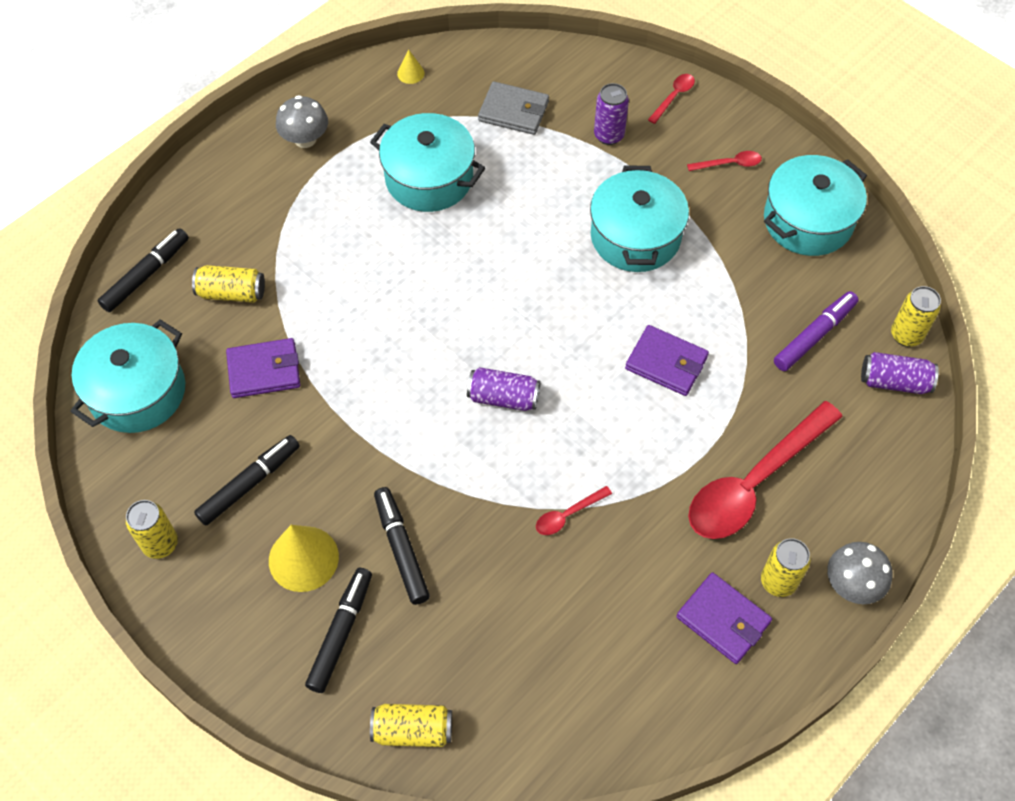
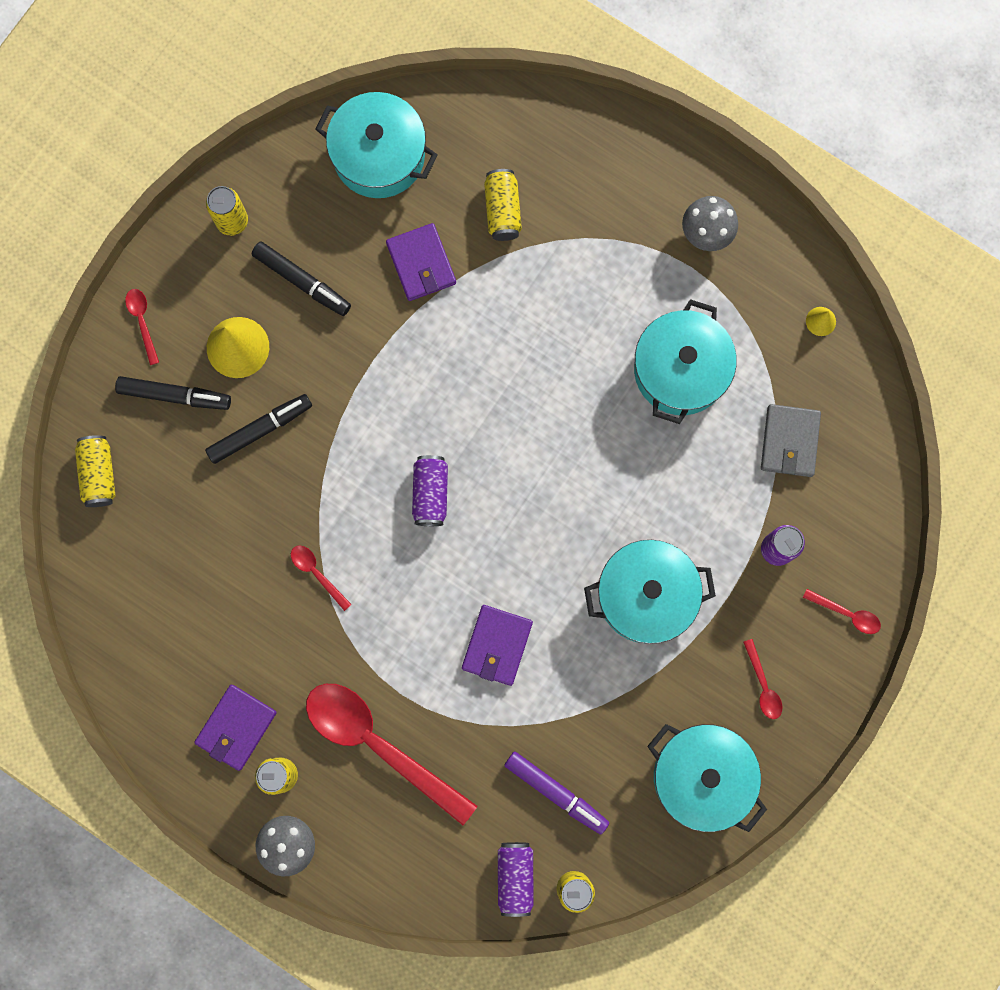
camera: 80 degrees right, 20 degrees up
(146, 275) = (508, 124): black marker -> none
(246, 656) = (142, 322): none -> red spoon

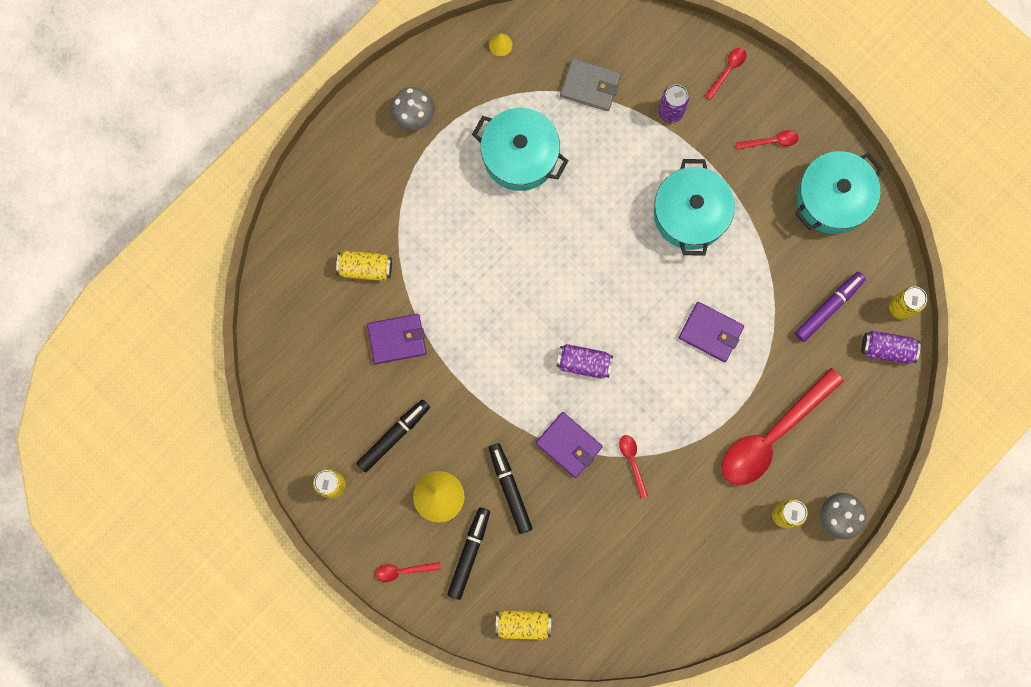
camera: 80 degrees left, 0 degrees up
(236, 727) = (743, 543): purple wallet -> purple wallet (569, 445)
(317, 573) = (632, 462): red spoon -> red spoon turned 105 degrees clockwise
(379, 156) = (300, 358): turquoise pot -> none

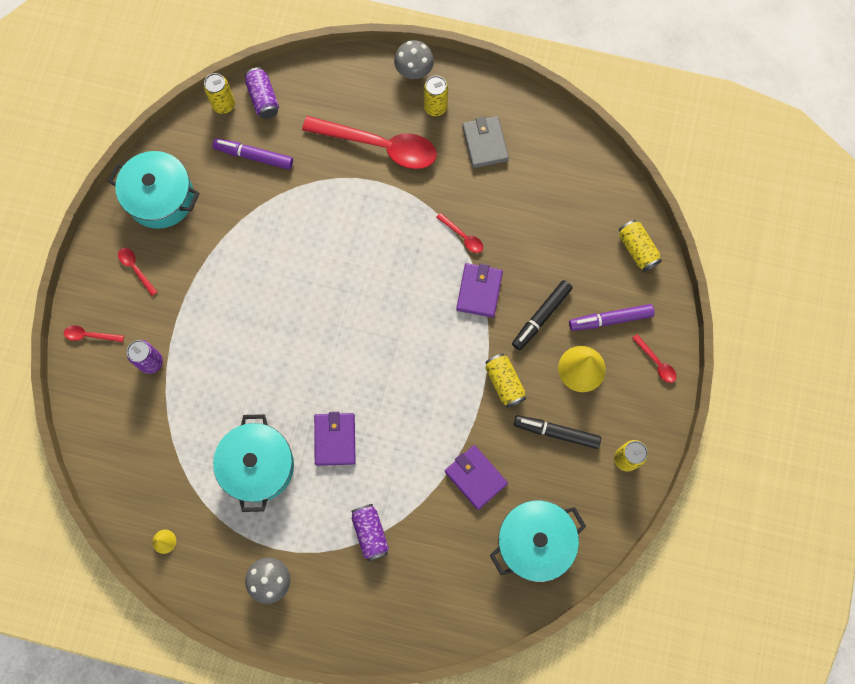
camera: 120 degrees left, 5 degrees down
(365, 268) = (430, 541): yellow can -> yellow can (504, 383)
(469, 553) = (610, 319): black marker -> purple marker
(584, 363) = (406, 315): purple can -> purple can (370, 533)
(590, 86) = (163, 442): grey wallet -> grey wallet (485, 143)
(632, 462) = (463, 236): red spoon -> red spoon turned 90 degrees counterclockwise
(690, 214) = (234, 299): turquoise pot -> turquoise pot (534, 542)
(710, 332) = (324, 232): purple wallet -> purple wallet (335, 439)

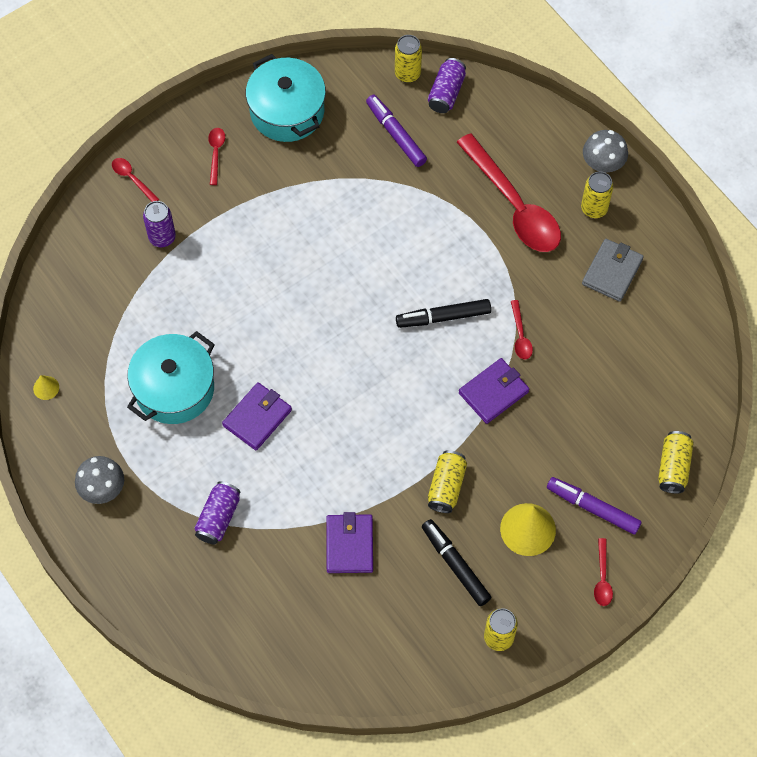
camera: 40 degrees right, 10 degrees down
(534, 542) = (352, 641): turquoise pot -> none
(541, 317) = (530, 457): black marker -> black marker (443, 317)

